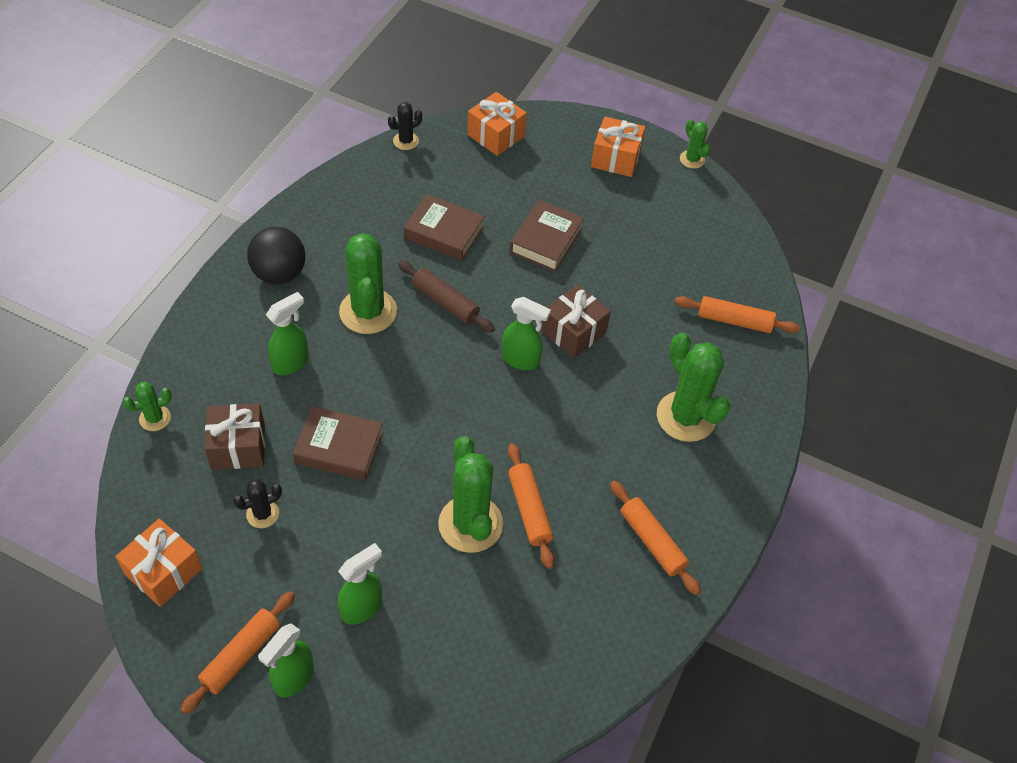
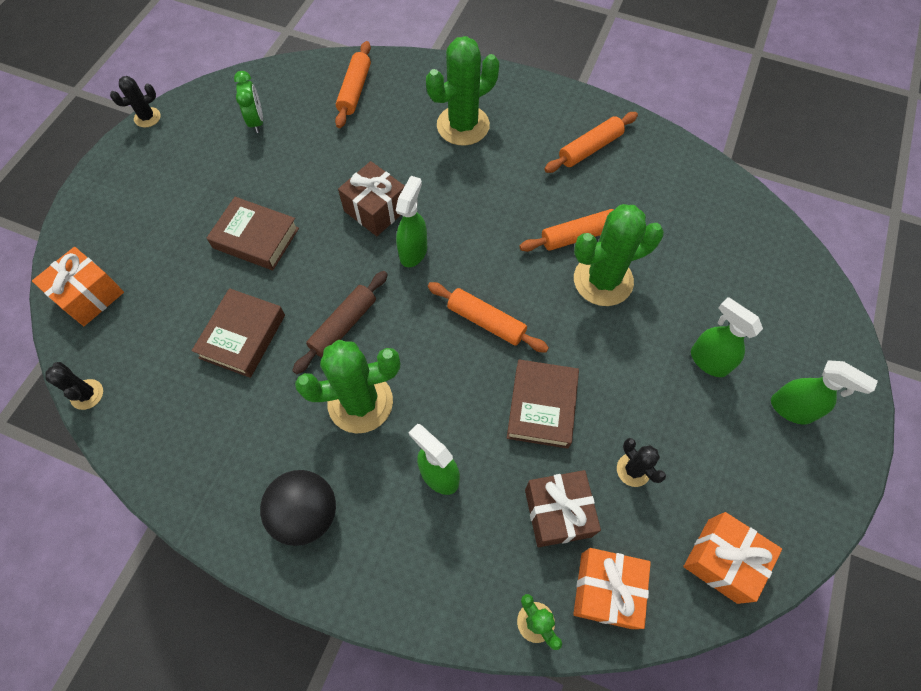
camera: 90 degrees left, 10 degrees up
(241, 655) = (785, 461): orange rolling pin -> orange rolling pin (486, 321)
(616, 158) = (139, 180): orange gift -> orange gift (606, 590)
(688, 240) = (257, 121): none -> green clock
(692, 159) = (147, 117): green cactus -> black cactus

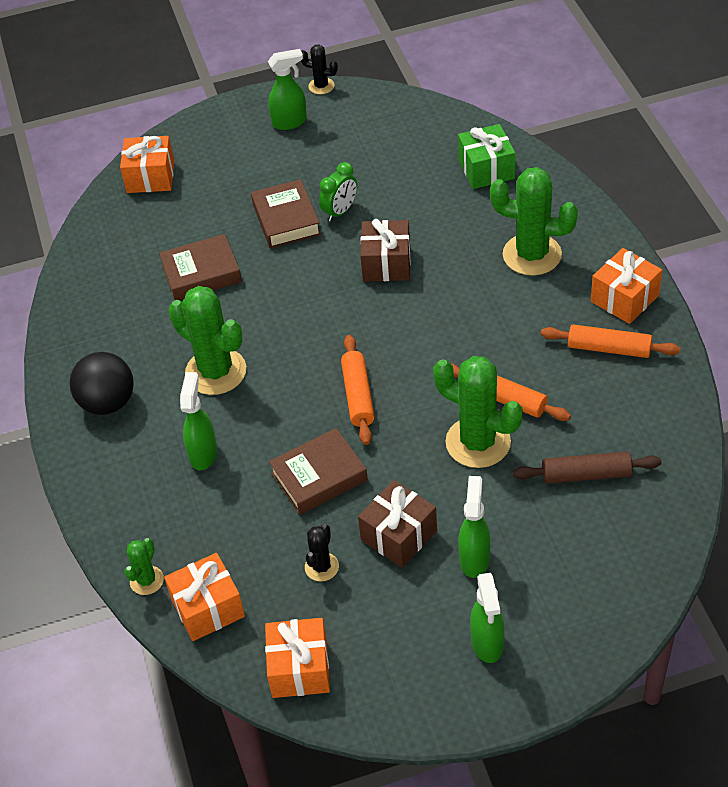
camera: 55 degrees right, 15 degrees down
(87, 394) = (82, 234): black cactus -> none
(257, 121) = (388, 141): green clock -> green clock (340, 212)
(343, 326) = (266, 319): brown rolling pin -> brown rolling pin (586, 475)
(355, 90) = (486, 169): orange rolling pin -> green gift
(413, 251) = (373, 311): green spray bottle -> green spray bottle (290, 122)
(555, 109) = (624, 298): none -> orange gift
(557, 513) = (241, 542): brown gift -> brown gift (399, 535)

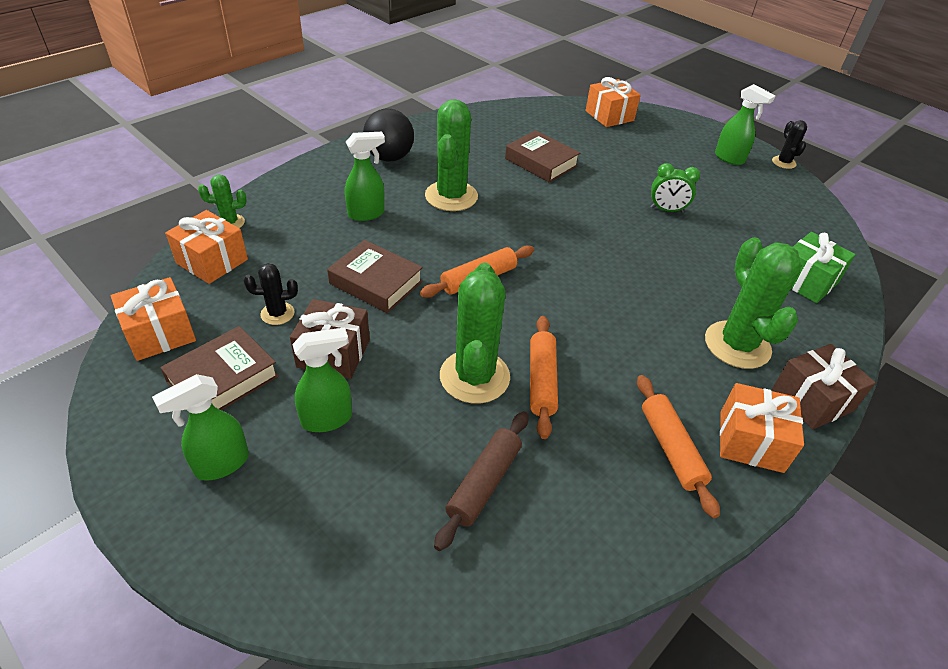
camera: 55 degrees right, 5 degrees down
(286, 219) = (631, 185): brown book -> brown book (223, 379)
(386, 263) = (636, 252): brown gift -> brown gift (812, 400)
(586, 475) = (484, 483): brown rolling pin -> brown rolling pin turned 60 degrees clockwise

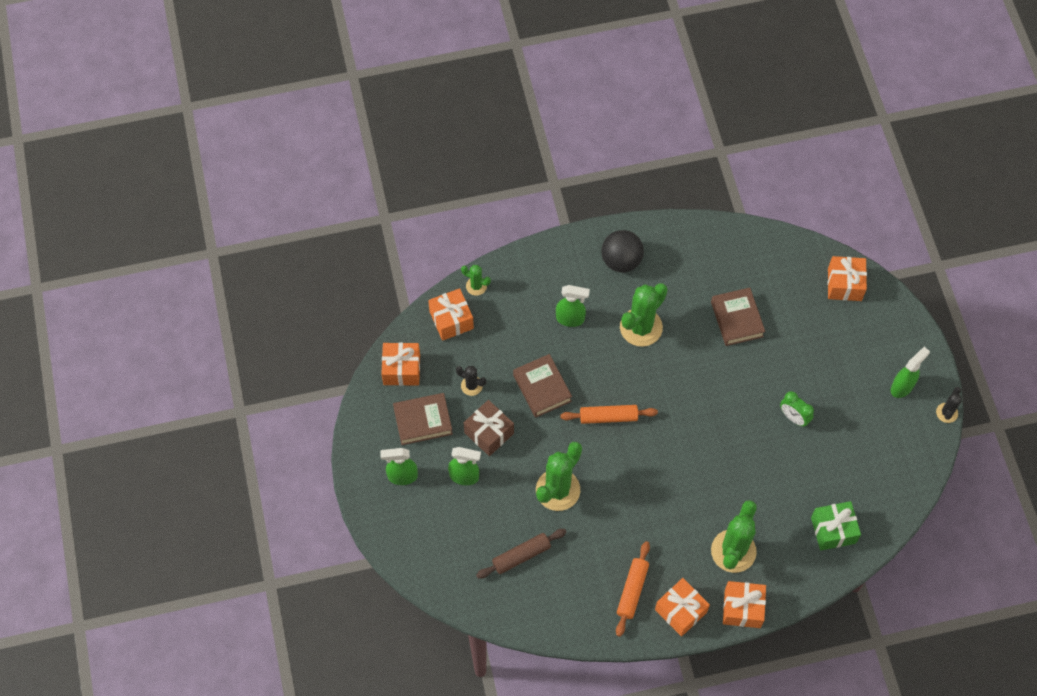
camera: 35 degrees right, 20 degrees up
(541, 381) = (593, 512): orange rolling pin -> none
(729, 159) = (902, 386): green spray bottle -> green spray bottle turned 120 degrees counterclockwise
(812, 400) = (742, 608): brown gift -> orange gift

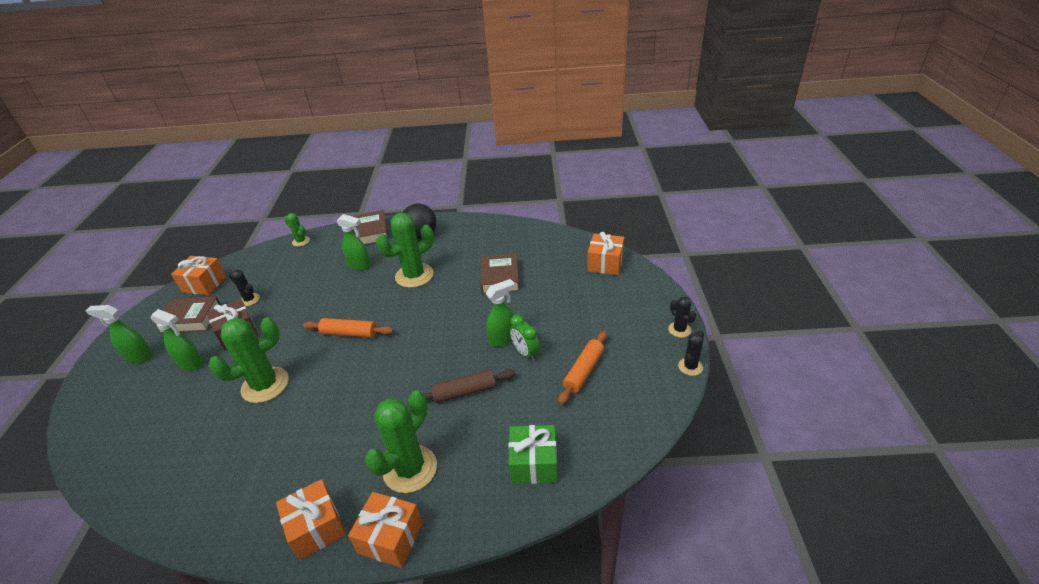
camera: 15 degrees right, 25 degrees down
(451, 320) = (267, 258): orange gift -> none
(521, 555) = (188, 439): brown rolling pin -> brown rolling pin (464, 392)
(542, 388) = (306, 307): brown book -> brown book (371, 232)
(632, 590) = (276, 494): orange rolling pin -> orange rolling pin (584, 371)
(902, 386) = (645, 340): green spray bottle -> green spray bottle (503, 339)
(932, 369) = (679, 330): none -> black cactus

